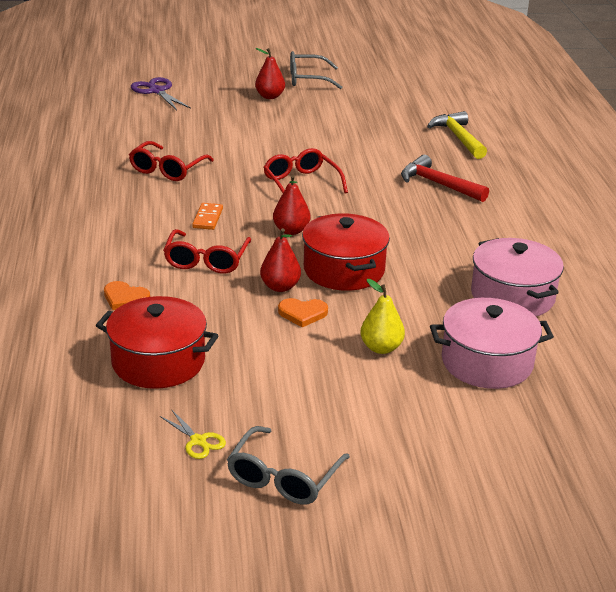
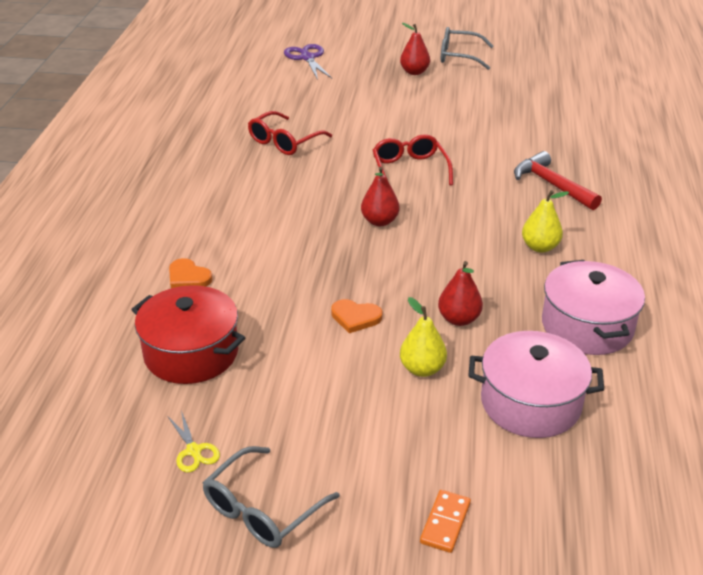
camera: 15 degrees right, 5 degrees up
(206, 260) = (283, 245): red glasses -> none
(208, 218) = (302, 198): orange domino -> orange domino (445, 523)
(280, 287) = (344, 284): red pear -> red pear (459, 319)
(344, 270) = (417, 272): red pot -> none
(447, 237) = (540, 247): none -> yellow pear
(458, 138) = (592, 134): yellow hammer -> none

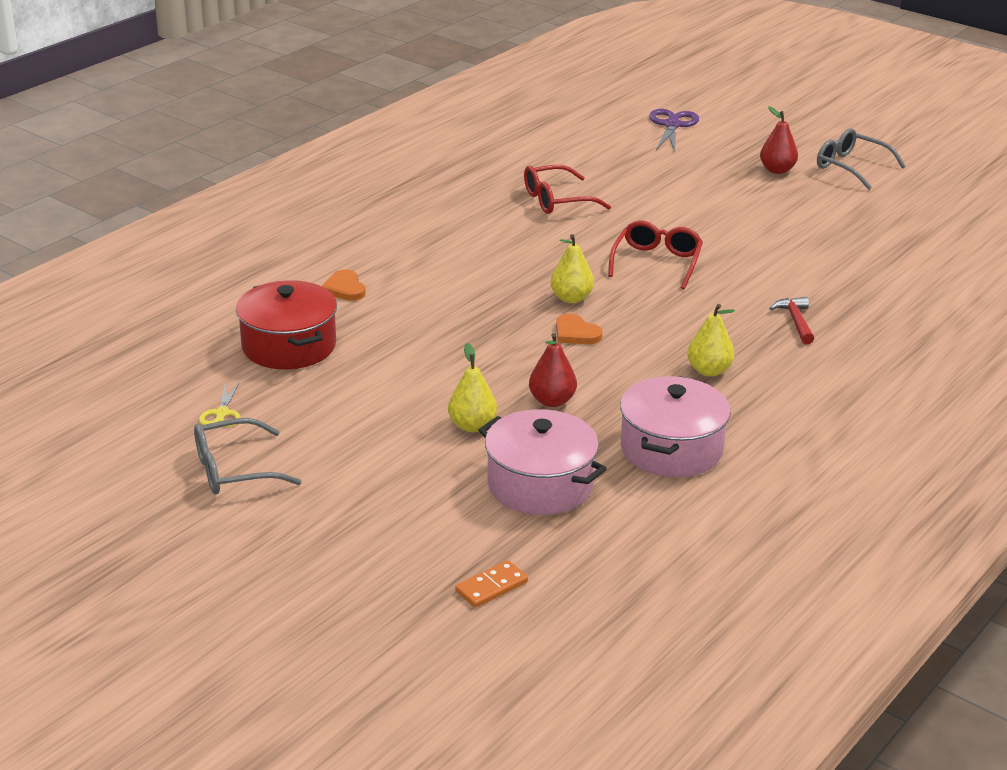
camera: 30 degrees right, 5 degrees down
(355, 317) = (457, 367): orange heart -> orange heart (576, 333)
(379, 221) = (571, 298): red pear -> yellow pear
(445, 523) = (365, 534): orange domino -> orange domino (491, 587)
(552, 185) = (795, 321): red hammer -> red hammer, size x0.64

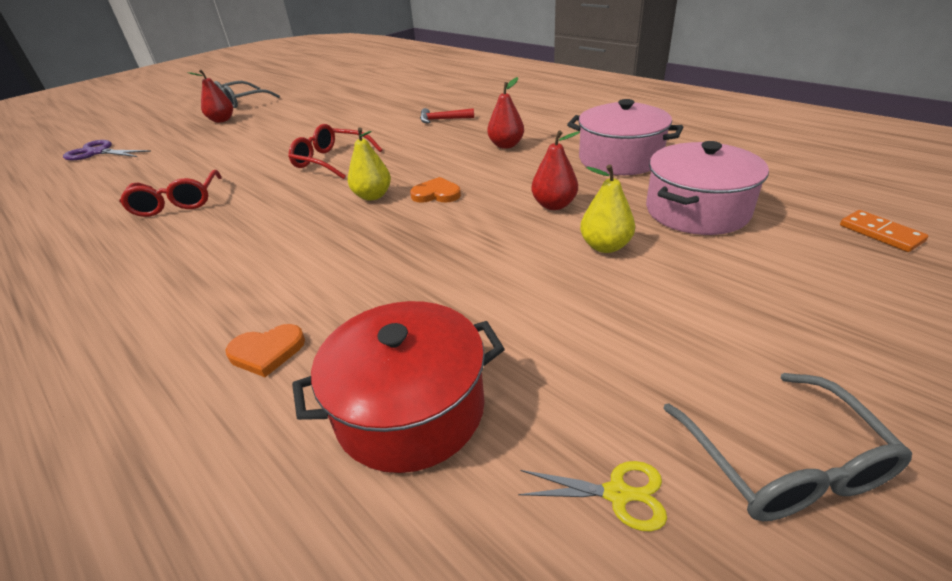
camera: 80 degrees left, 5 degrees up
(576, 333) = (436, 194): orange heart -> orange heart turned 135 degrees counterclockwise
(709, 371) = (506, 145): yellow pear -> red pear

